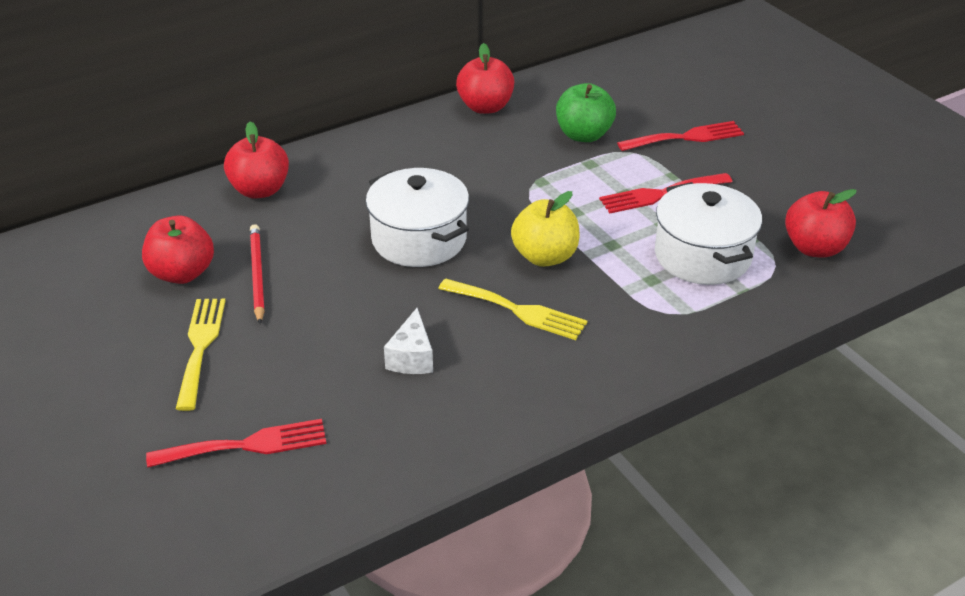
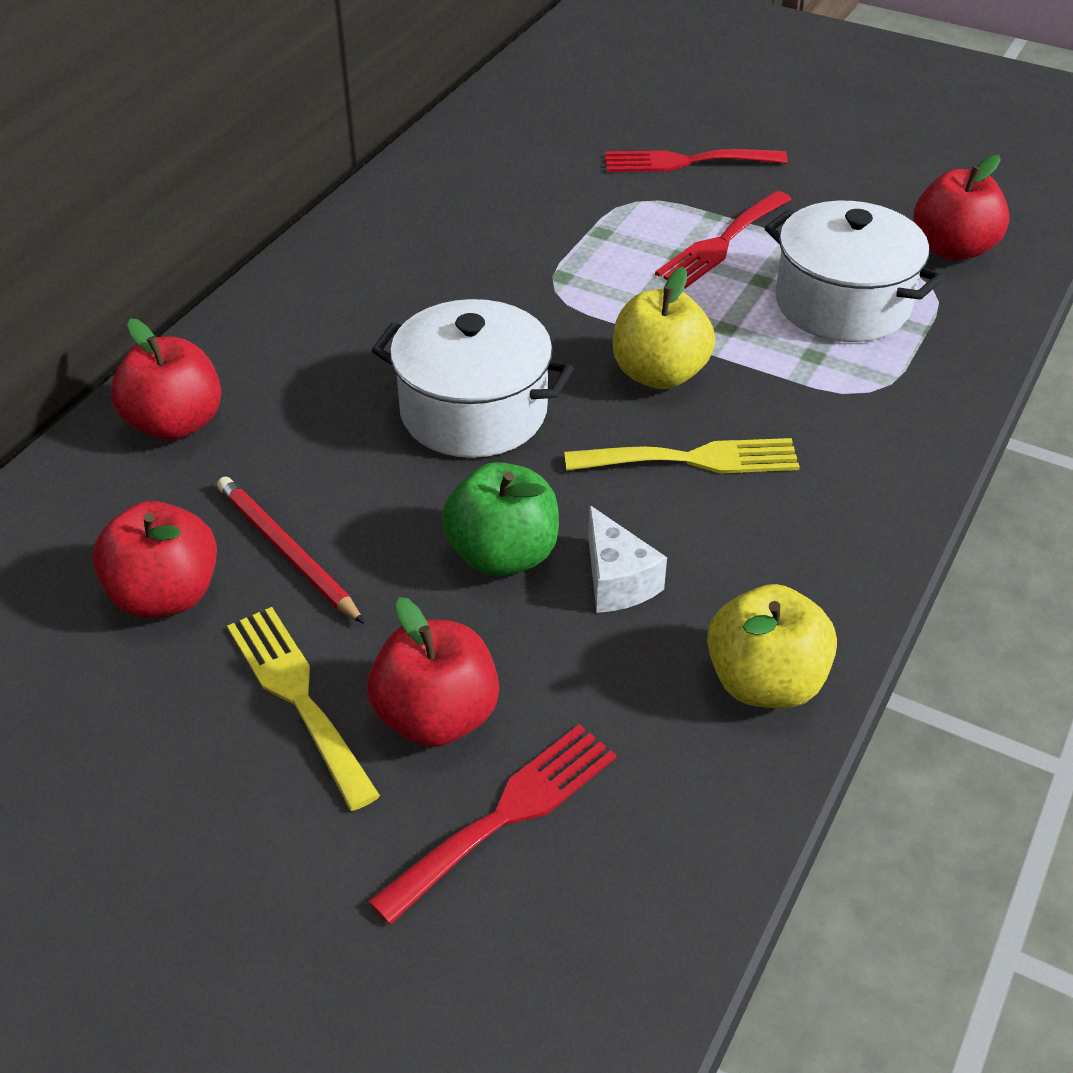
camera: 30 degrees left, 5 degrees up
(441, 442) = (765, 682): none -> yellow apple
(485, 107) = (396, 200): red apple -> red apple (436, 717)
(583, 135) = (559, 198): green apple -> green apple (503, 555)
(686, 137) = (685, 162): red fork -> red fork turned 135 degrees counterclockwise

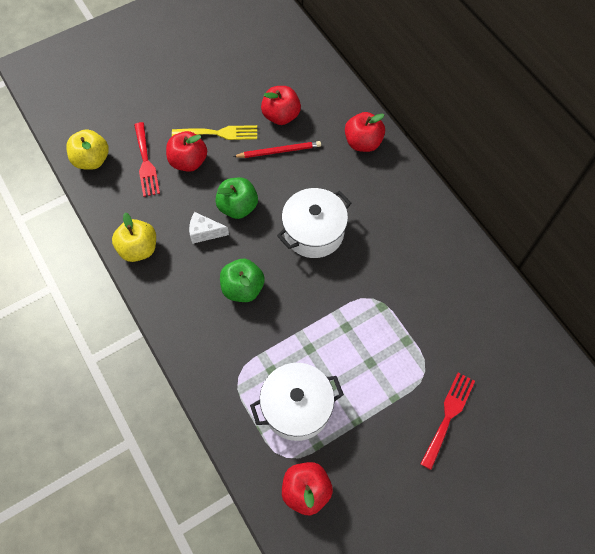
camera: 120 degrees right, 20 degrees up
(659, 374) = (296, 305): yellow apple -> yellow apple (92, 160)
(693, 459) = (243, 288): yellow fork -> green apple
(721, 243) = (369, 386): red fork -> none

